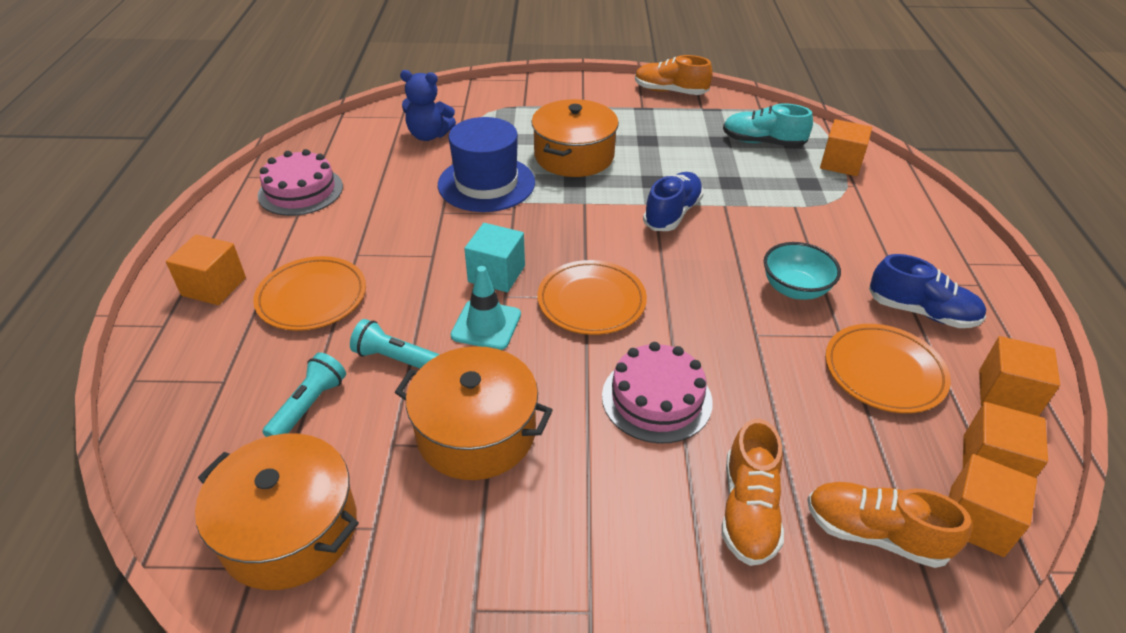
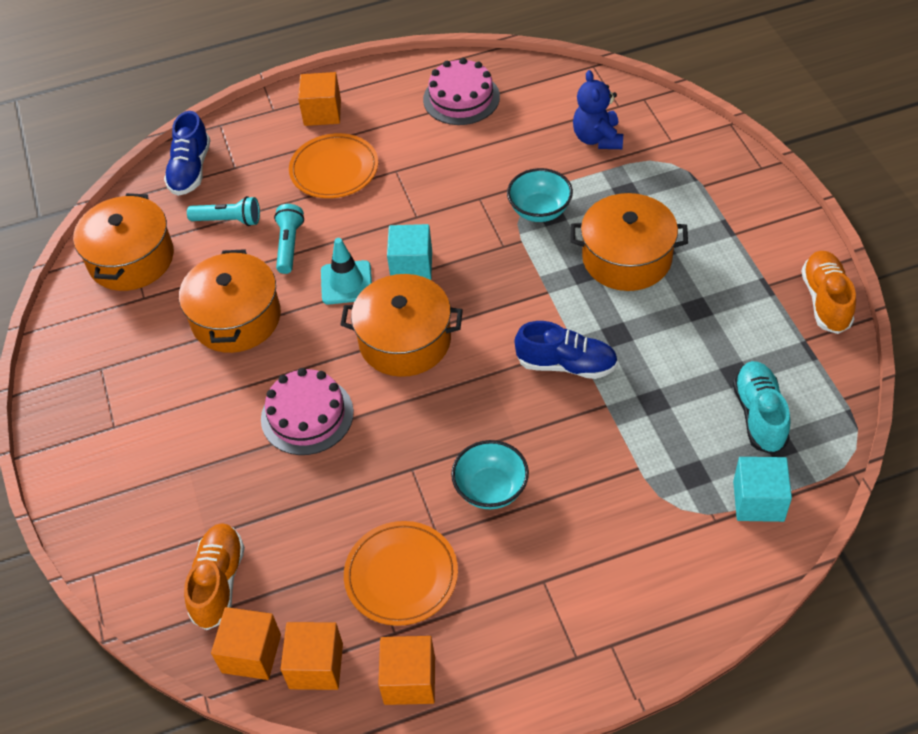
camera: 75 degrees right, 10 degrees up
(486, 183) = (539, 210): blue hat -> turquoise bowl
(591, 301) = (405, 340): orange plate -> orange pot
(748, 510) = (217, 498): orange shoe -> none
(841, 163) = (758, 501): orange cube -> turquoise cube
(921, 312) = (503, 602): blue shoe -> blue shoe (190, 170)

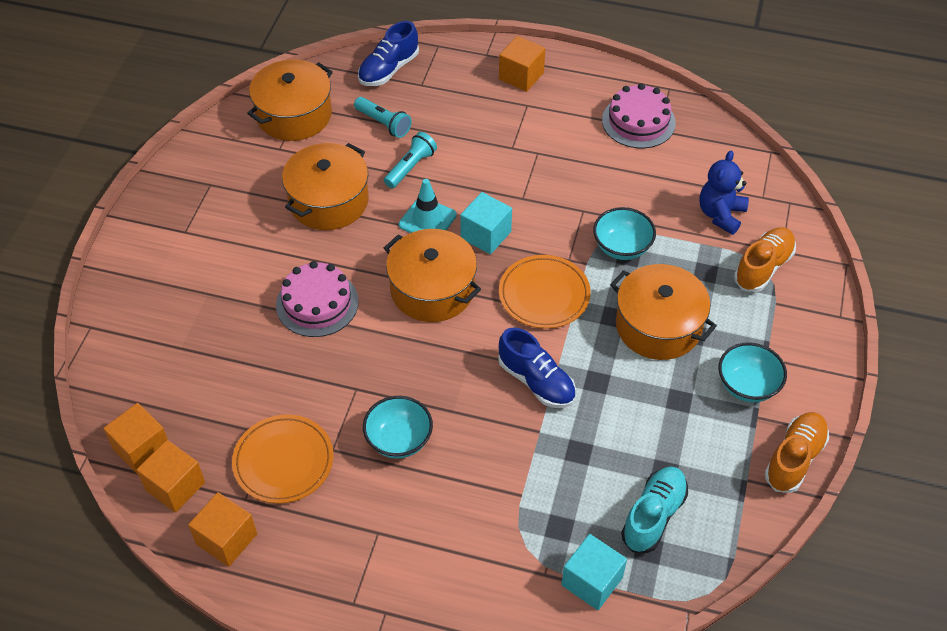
camera: 30 degrees right, 0 degrees up
(218, 582) = (162, 385): orange shoe -> orange shoe (763, 267)
(334, 169) = (492, 126): orange plate -> orange plate (544, 294)
(739, 264) = (747, 385): none -> turquoise bowl

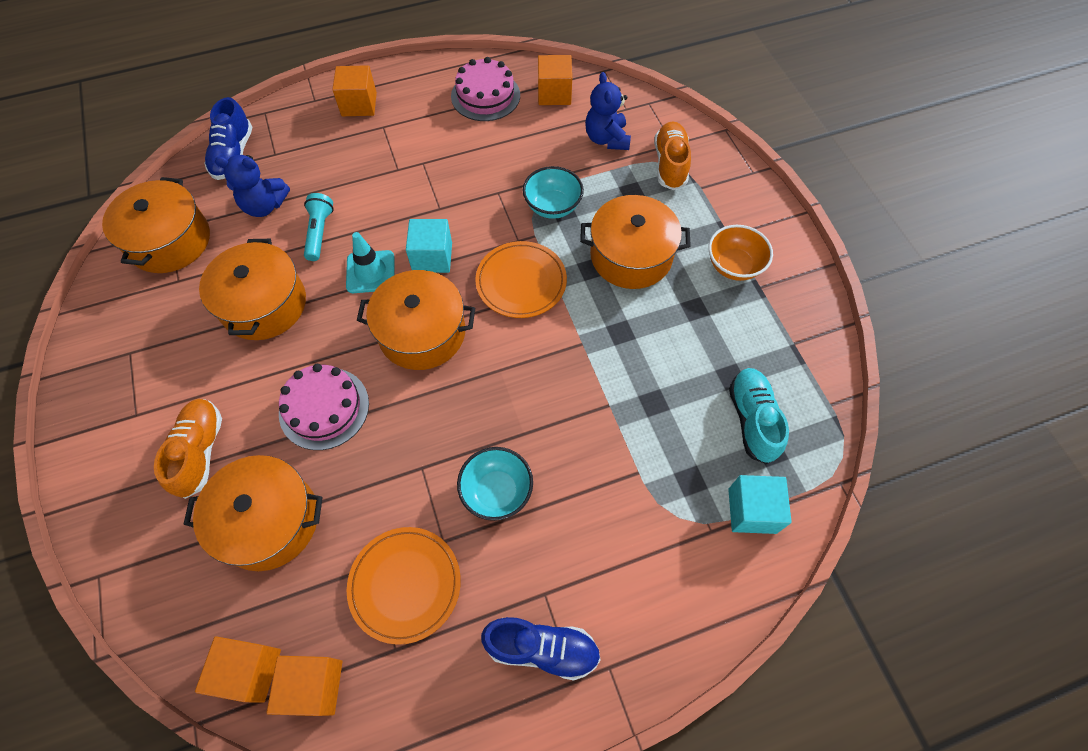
camera: 35 degrees left, 10 degrees up
(222, 359) = (269, 521): none -> orange pot
(226, 539) = (407, 704): orange cube -> orange cube (554, 93)
(383, 123) = (264, 206): turquoise flashlight -> blue teddy bear
(536, 381) = (573, 362): blue shoe -> blue shoe (542, 648)
(747, 385) = (733, 266): turquoise bowl -> orange bowl
(794, 459) = (812, 304): orange shoe -> orange shoe (200, 452)

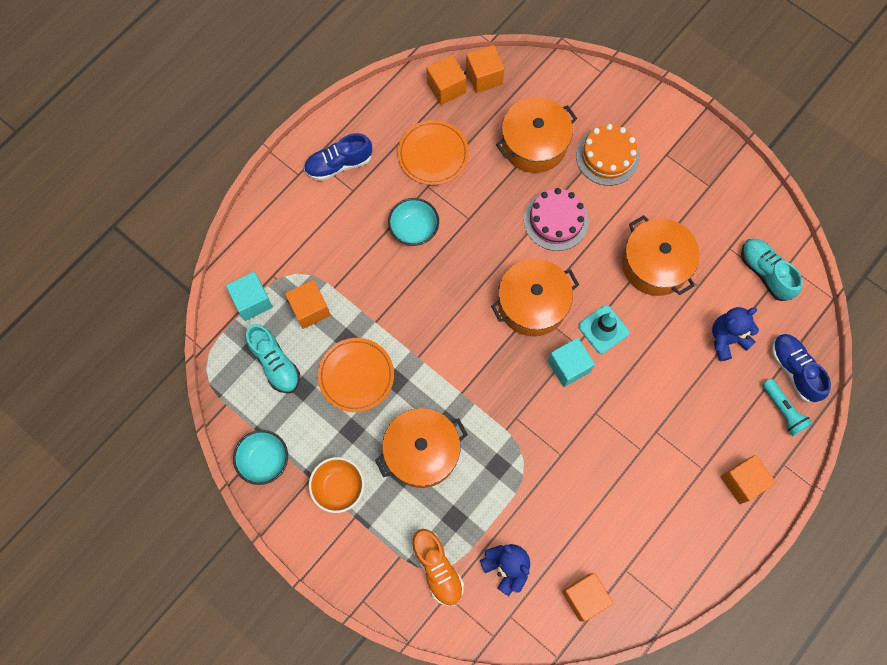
camera: 150 degrees right, 10 degrees up
(170, 241) = (765, 273): orange pot -> turquoise shoe
(200, 452) = (607, 156): orange shoe -> orange cake
(320, 232) = (666, 340): turquoise flashlight -> turquoise flashlight (782, 410)
(485, 96) = (643, 557): pink cake -> none
(521, 282) = (490, 382): orange plate -> orange plate (356, 375)
(552, 206) = (509, 465): turquoise bowl -> turquoise bowl (264, 460)
(681, 461) = (310, 309): none -> orange cube

